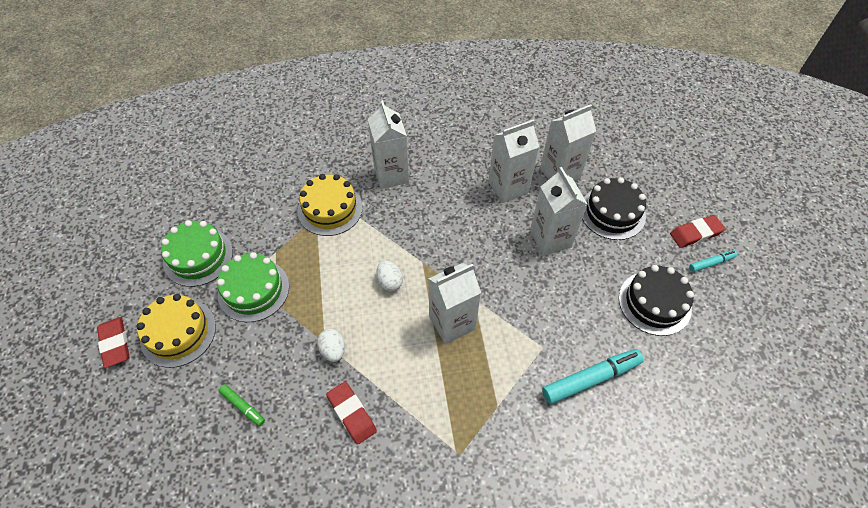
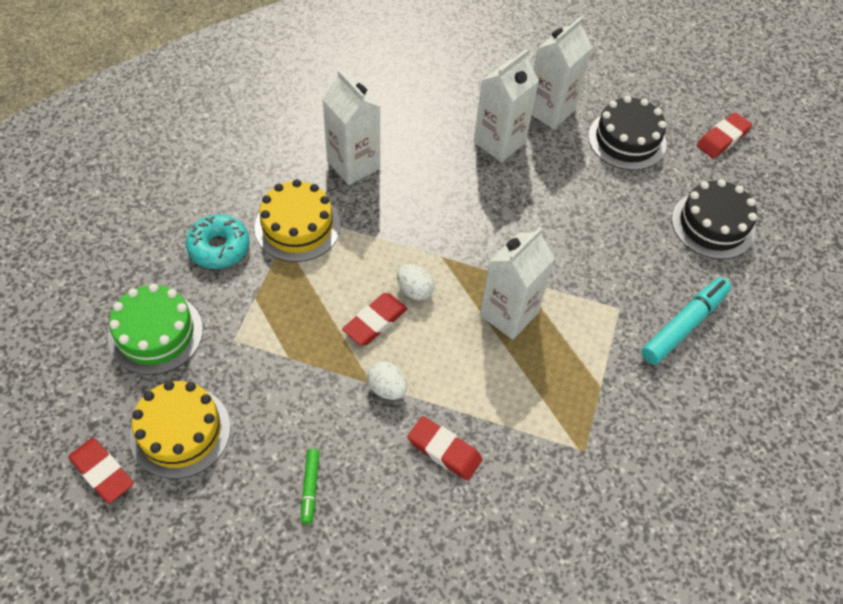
camera: 25 degrees left, 0 degrees up
(243, 406) = (310, 488): green marker -> green marker turned 75 degrees clockwise
(253, 290) = (251, 351): green cake -> none
(270, 208) = (219, 247): none -> turquoise donut
(350, 296) = (375, 322): none -> red eraser
(550, 239) = (573, 188): white carton -> none
(711, 263) = (751, 166): turquoise marker -> none

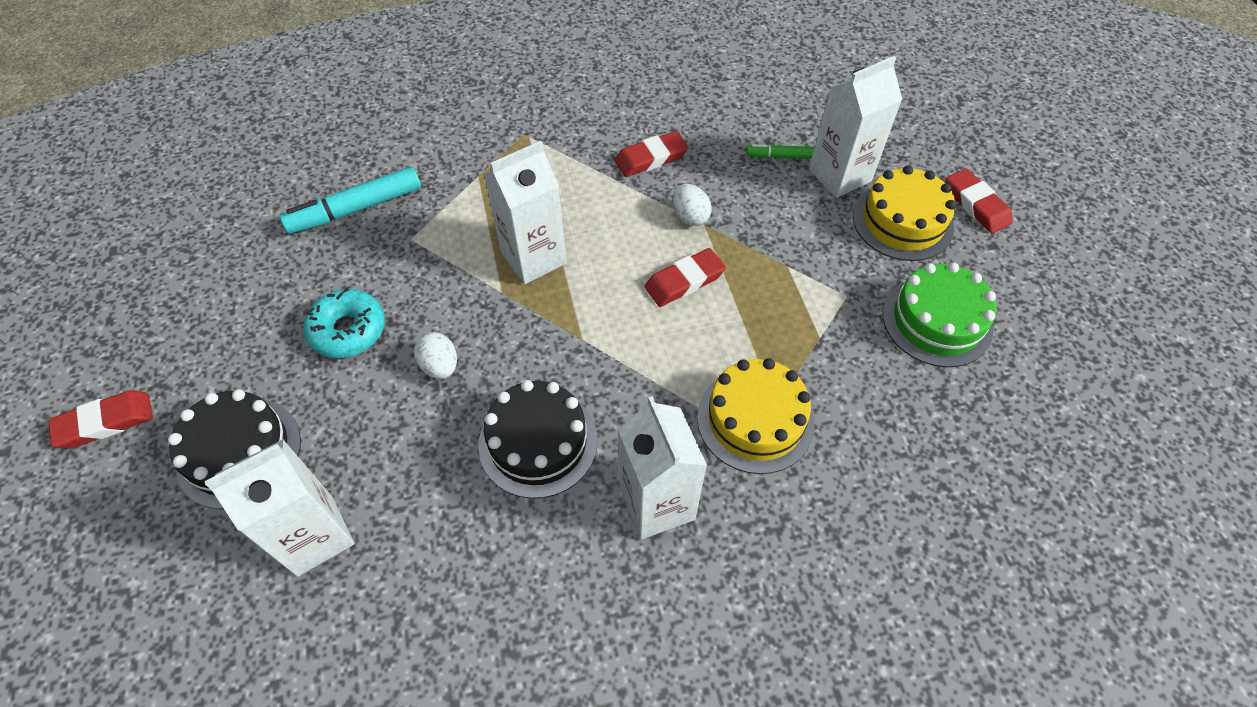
camera: 160 degrees left, 0 degrees up
(219, 247) = (862, 412): turquoise donut -> turquoise donut (348, 330)
(310, 488) = (780, 156): green marker -> green marker turned 105 degrees counterclockwise
(414, 290) = (629, 305): white egg -> white egg (440, 366)
(444, 450) = (651, 158): red eraser -> red eraser turned 75 degrees counterclockwise
(499, 142) = (426, 492): white carton -> white carton (839, 175)
(713, 225) = (231, 304): black cake -> black cake (538, 442)

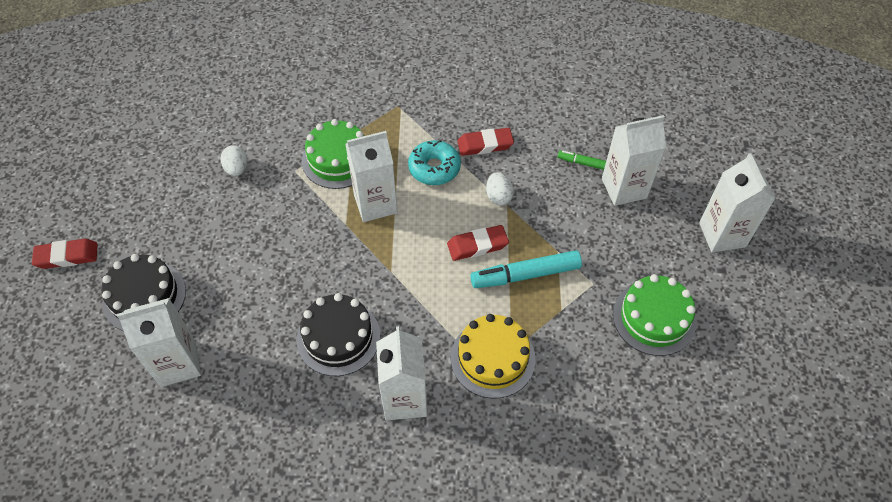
camera: 15 degrees right, 0 degrees up
(348, 330) = (235, 228): turquoise donut -> turquoise donut (434, 168)
(356, 209) = (263, 140): turquoise marker -> turquoise marker (525, 275)
(440, 366) = (288, 268): white egg -> white egg (237, 169)
(466, 213) = (338, 159): none -> green cake
(902, 222) = (658, 236): yellow cake -> none
(976, 205) = (722, 235): red eraser -> white carton

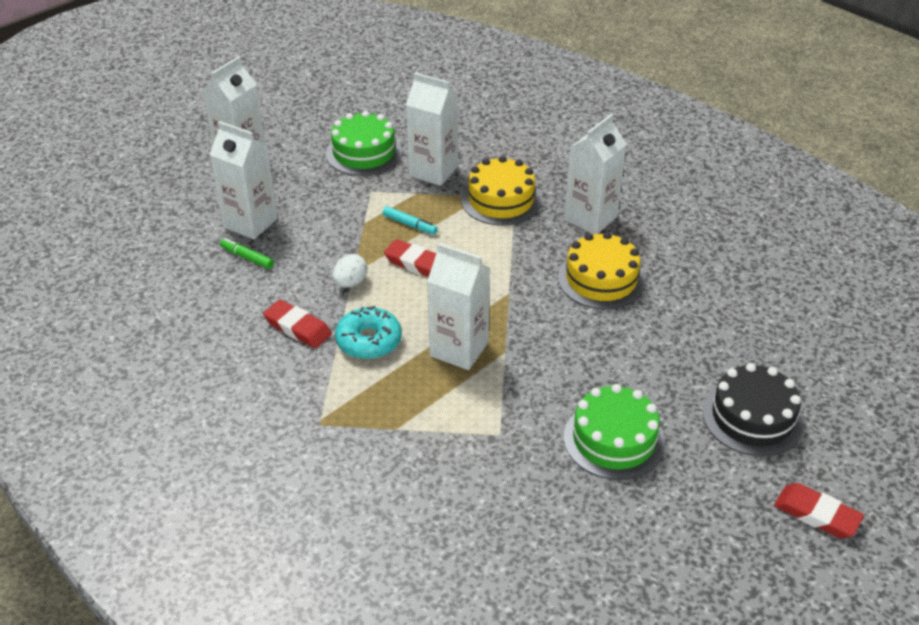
camera: 135 degrees left, 15 degrees down
(178, 363) = (755, 345): white carton -> white carton (433, 171)
(237, 169) = (557, 480): white egg -> none
(338, 159) = (445, 413): green cake -> green cake (614, 440)
(338, 337) = (601, 279): black cake -> yellow cake
(525, 275) = (409, 225): turquoise marker -> turquoise marker, size x0.53
(584, 163) = (247, 258): green marker -> green marker turned 150 degrees clockwise

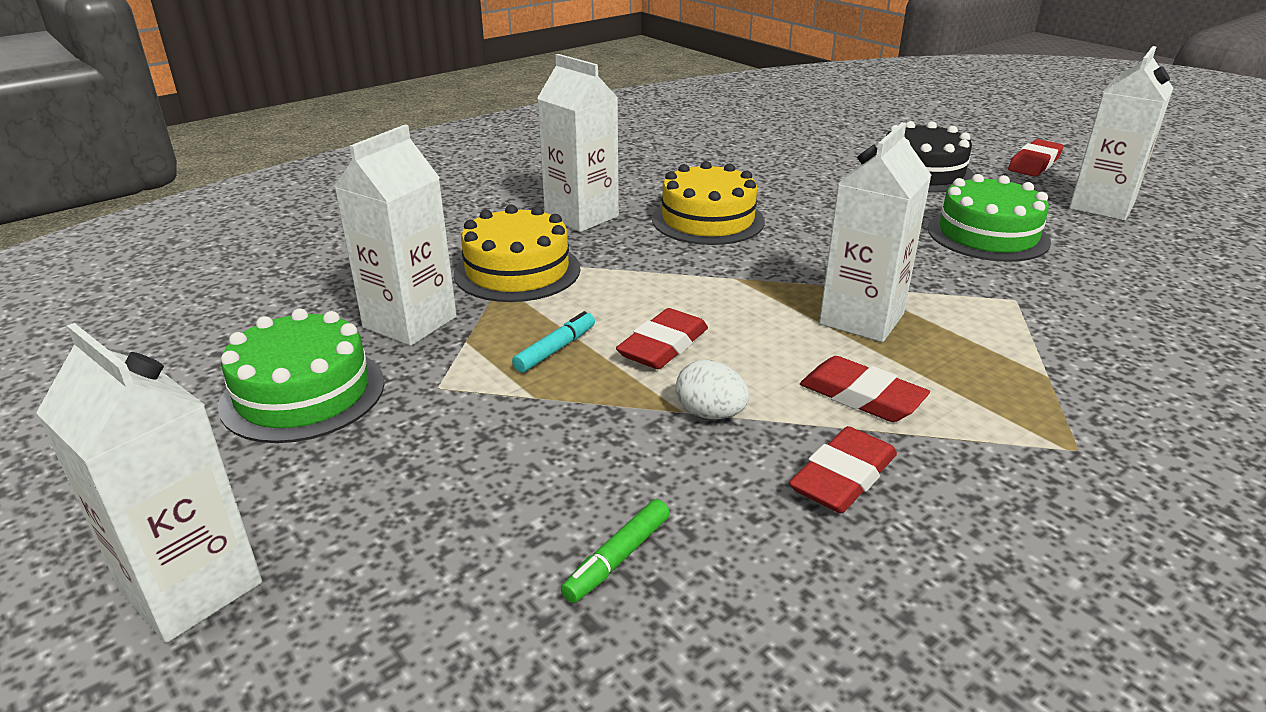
camera: 85 degrees left, 10 degrees down
(250, 223) = (486, 558): white carton -> white carton (1101, 206)
(369, 341) = (861, 396): turquoise donut -> red eraser

